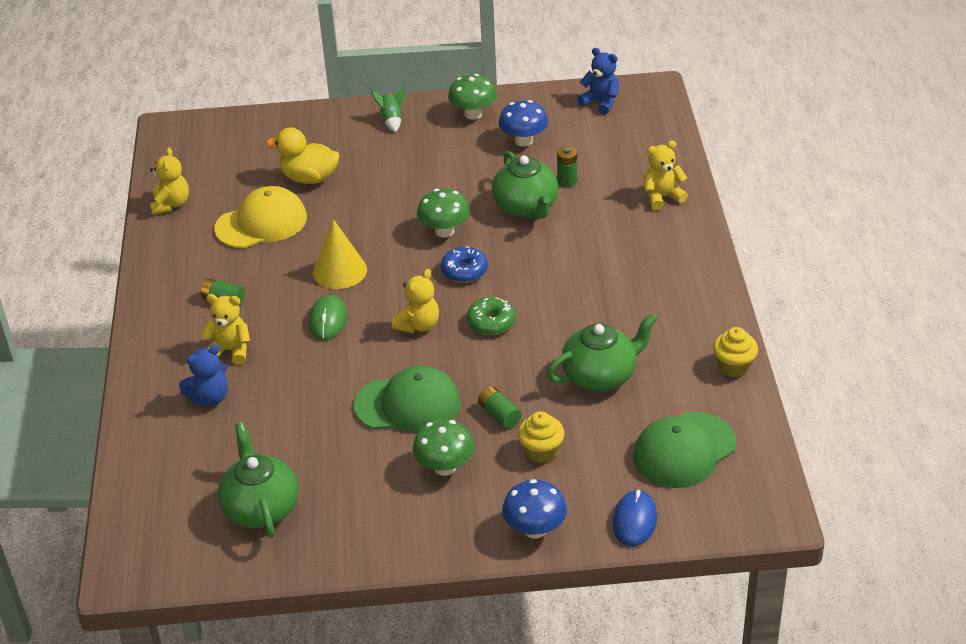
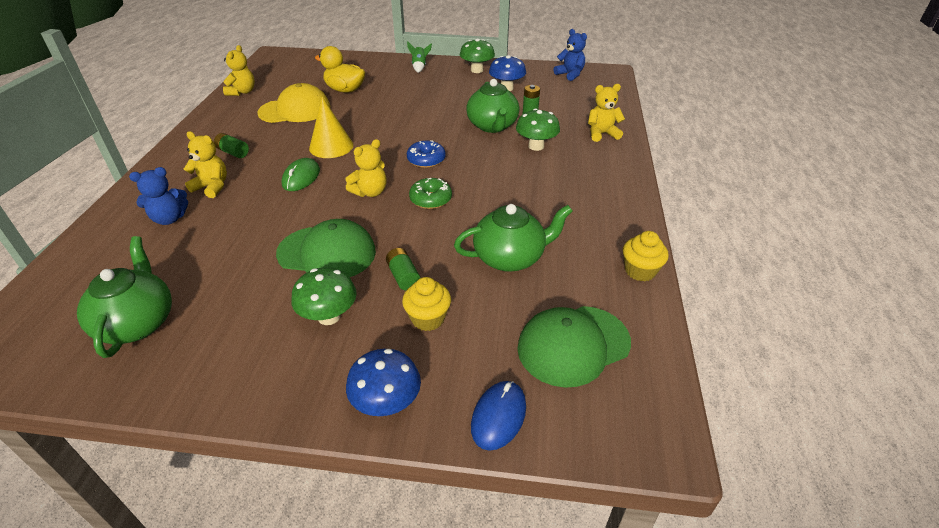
camera: 10 degrees right, 0 degrees up
(444, 231) = (423, 132): green mushroom -> green mushroom (536, 146)

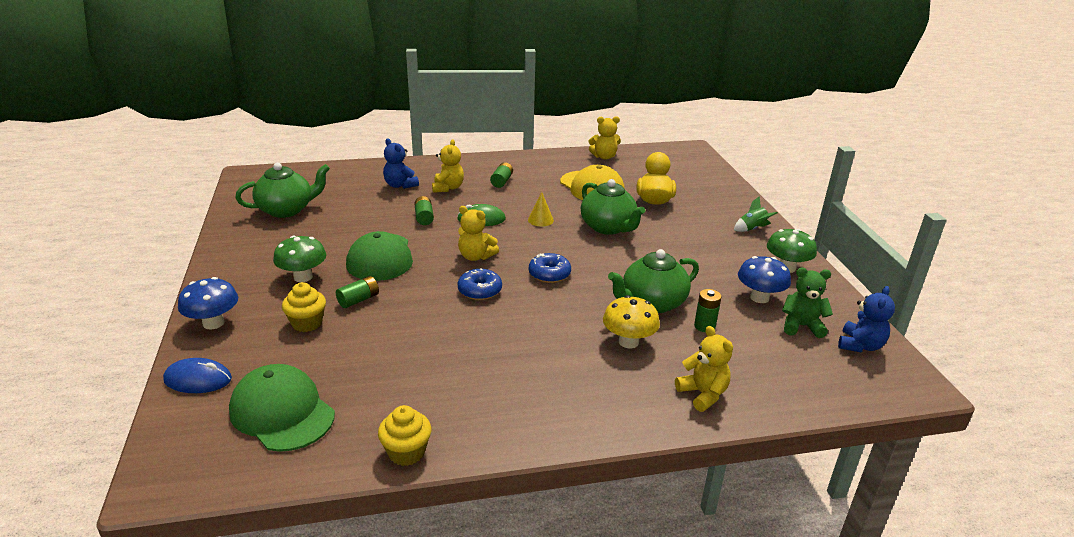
camera: 70 degrees right, 10 degrees down
(265, 212) = (424, 217): none -> green battery
(331, 146) = (540, 220): yellow cone -> yellow cone, size x0.59
(430, 199) = (480, 291): green donut -> blue donut
(510, 257) = (402, 355): green teapot -> green teapot (608, 227)
(536, 146) = (628, 342): green mushroom -> yellow mushroom
(544, 85) = (801, 326): none -> green teddy bear

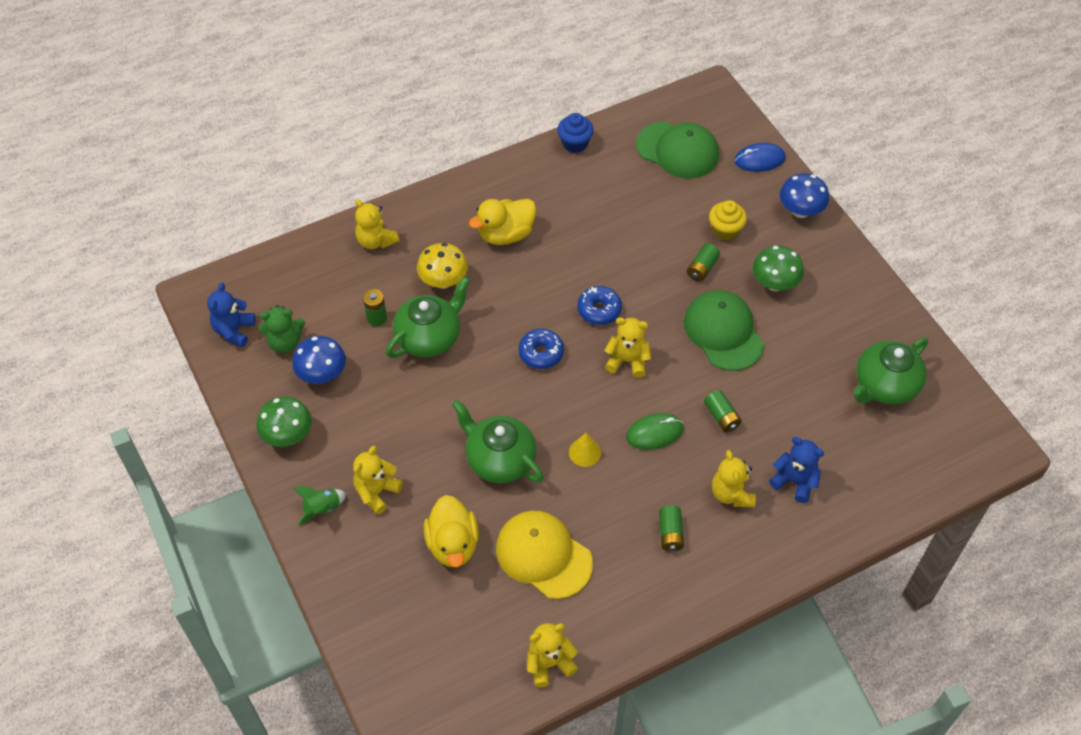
camera: 165 degrees right, 25 degrees up
(406, 452) = (575, 143): yellow cupcake -> blue cupcake
(545, 368) = (506, 234): none -> yellow duck
(709, 229) = (376, 492): none -> yellow teddy bear

